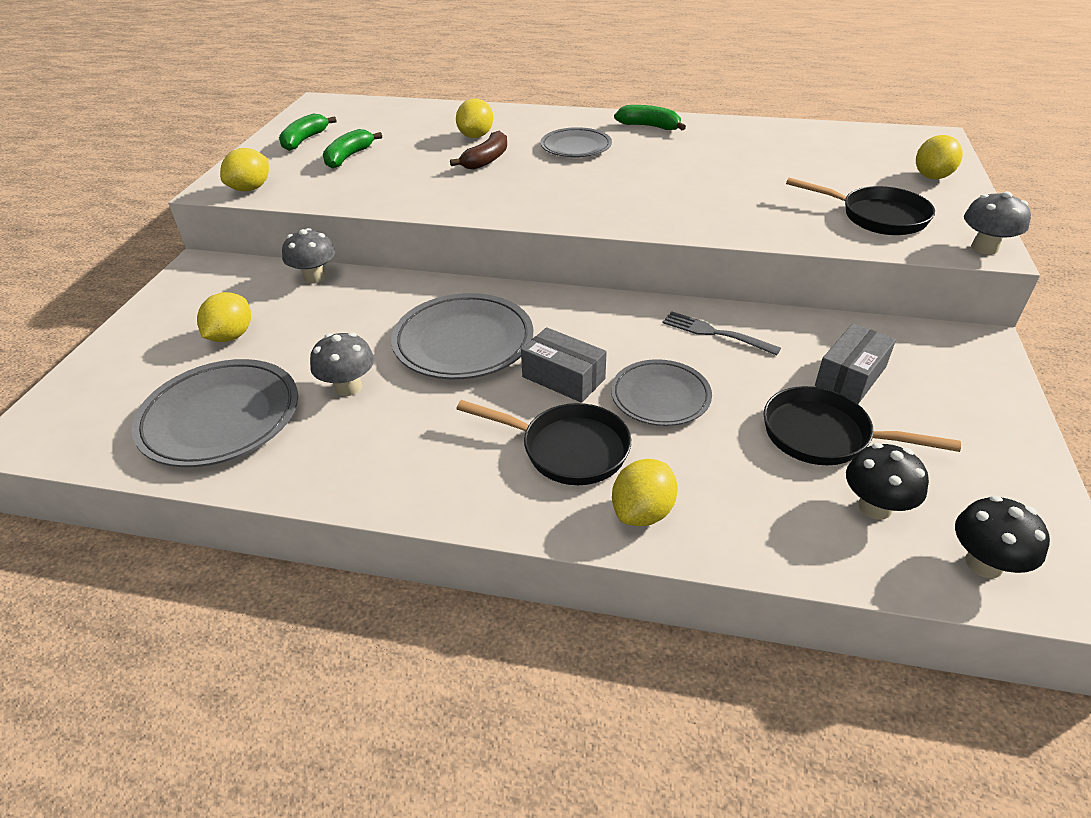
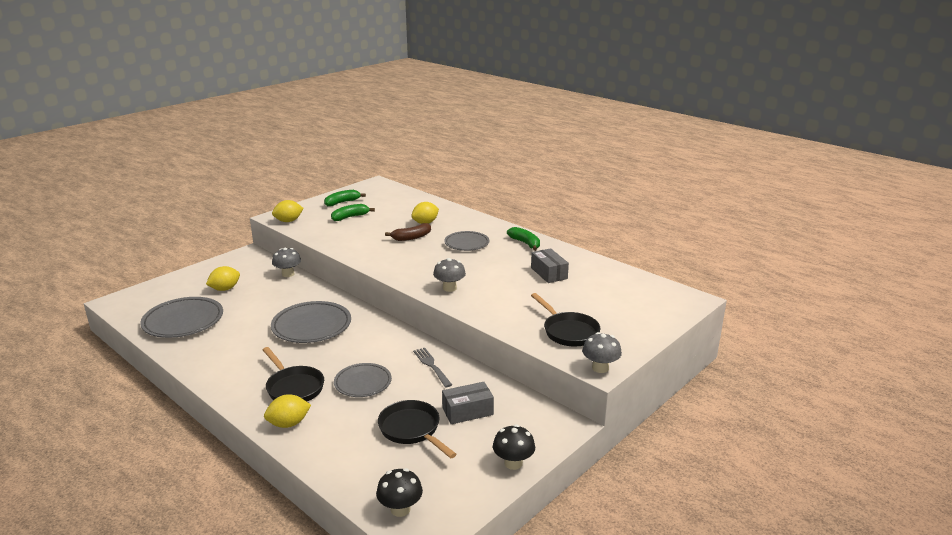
camera: 30 degrees right, 15 degrees down
(348, 387) = (242, 327): grey mushroom -> grey mushroom (449, 288)
(563, 378) = (333, 358): grey box -> grey box (549, 273)
(875, 507) = (388, 467): black mushroom -> black mushroom (513, 463)
(932, 176) = (644, 321): yellow lemon -> none

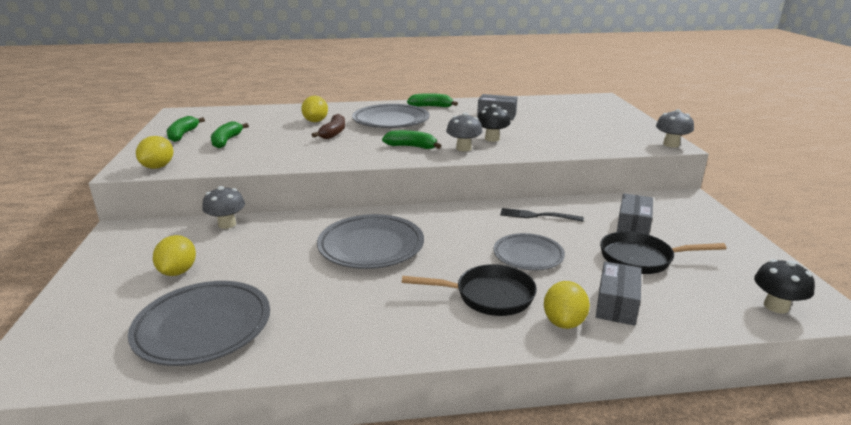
camera: 50 degrees left, 0 degrees up
(331, 437) = (616, 304): none -> grey box
(425, 270) = (412, 147): none -> green banana
(431, 366) = (537, 216): grey fork -> black fork
(466, 244) = (391, 121): grey plate -> grey plate, size x1.55
(513, 463) = (730, 234): black mushroom -> black mushroom (492, 139)
(568, 331) = (602, 137): black pan -> none

